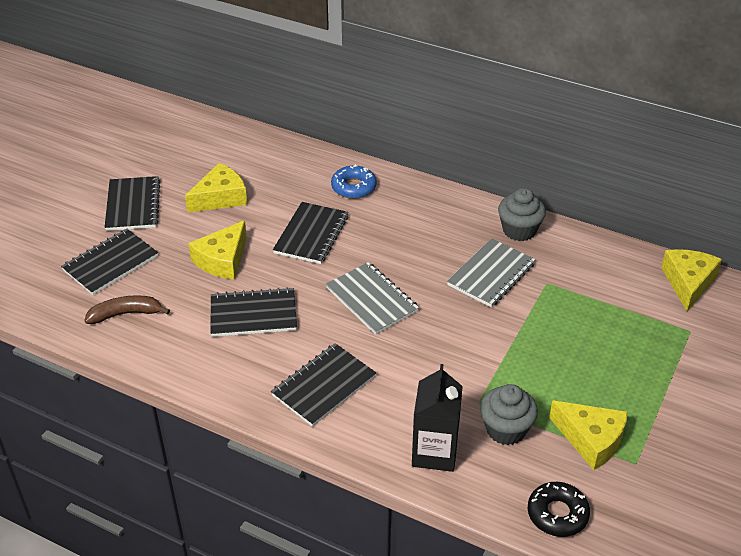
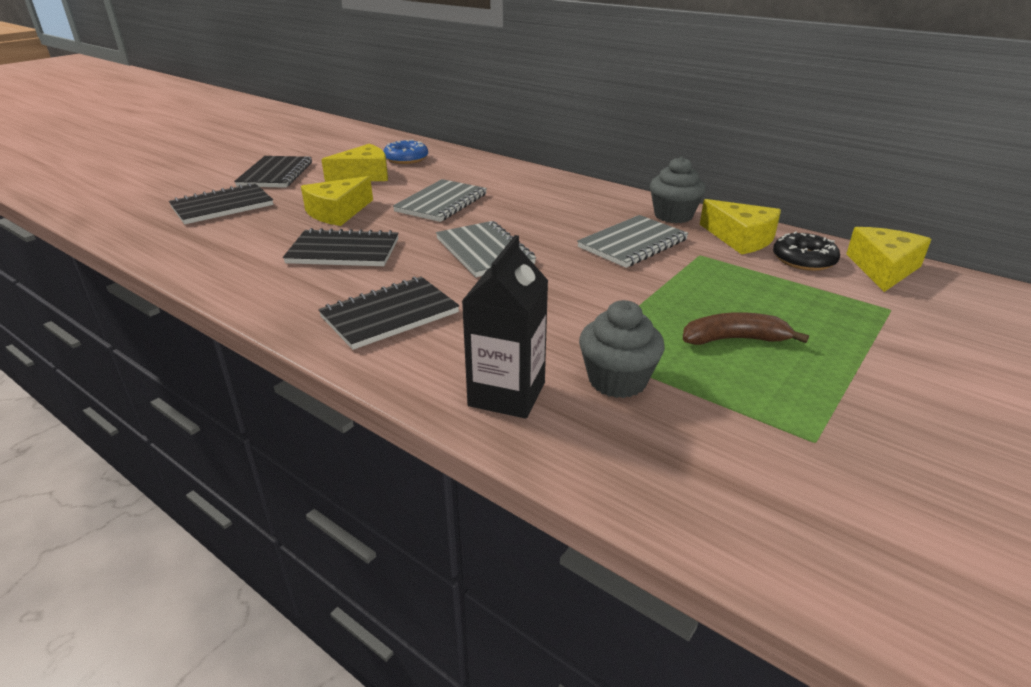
camera: 10 degrees right, 10 degrees down
(126, 314) = (207, 240): brown banana -> brown banana (734, 339)
(311, 235) = (441, 203): black notebook -> grey notebook
(353, 187) = (501, 177): blue donut -> blue donut (406, 158)
(557, 514) = (679, 492): black donut -> black donut (804, 260)
(591, 439) = (744, 405): yellow cheese -> yellow cheese (740, 238)

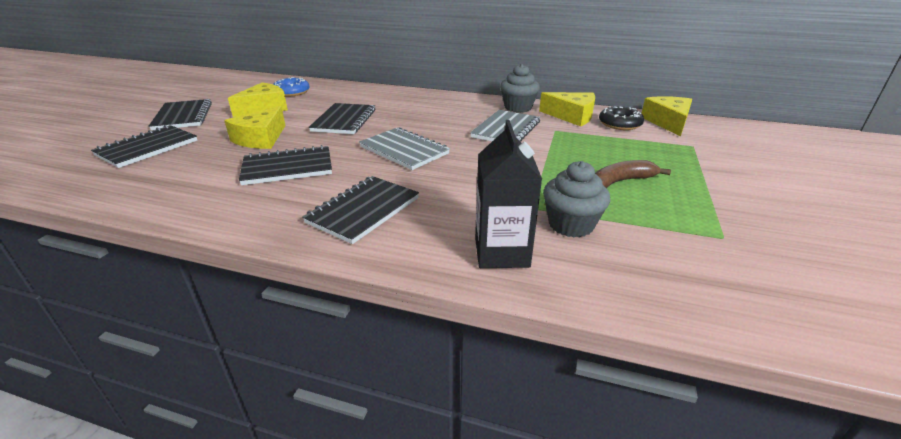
camera: 20 degrees left, 0 degrees up
(441, 203) = (344, 120): grey notebook -> black notebook

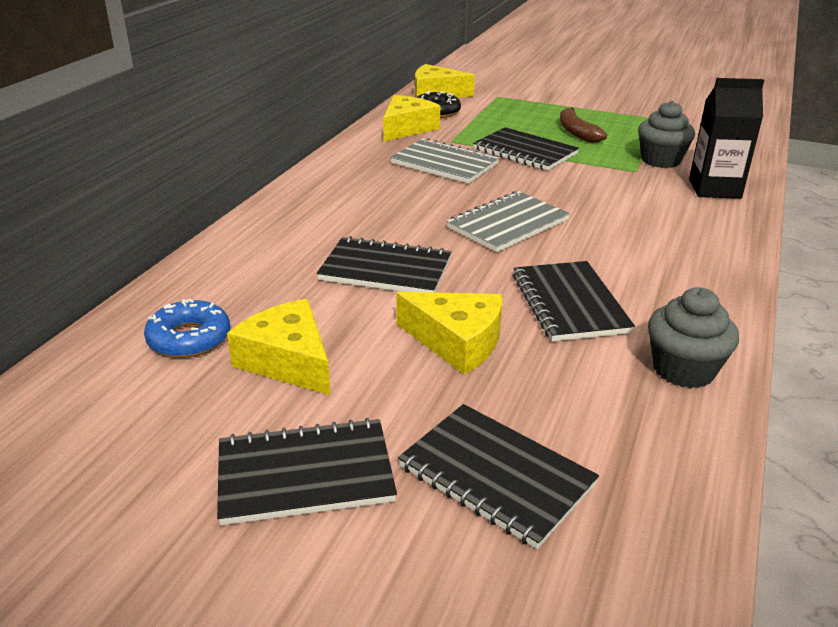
camera: 85 degrees left, 0 degrees up
(363, 210) = (668, 247): black notebook -> black notebook (525, 152)
(518, 108) = (367, 151): grey cupcake -> grey cupcake (683, 369)

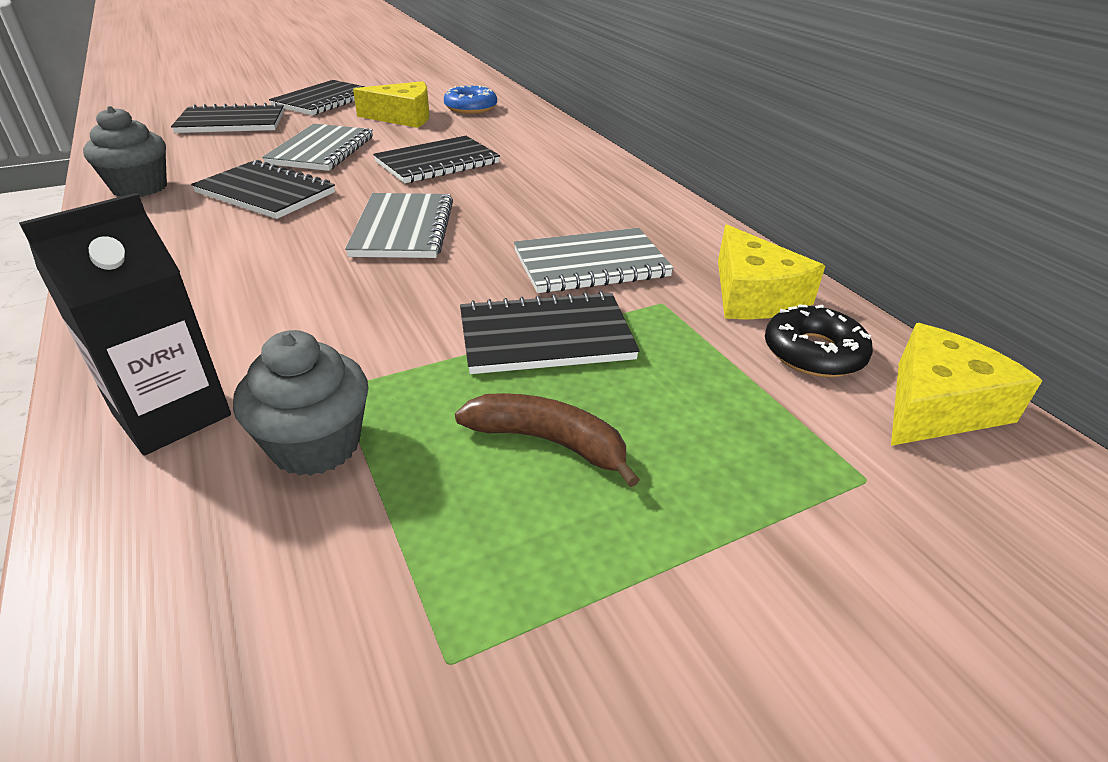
camera: 130 degrees right, 5 degrees up
(457, 342) = (321, 150): yellow cheese -> grey notebook

